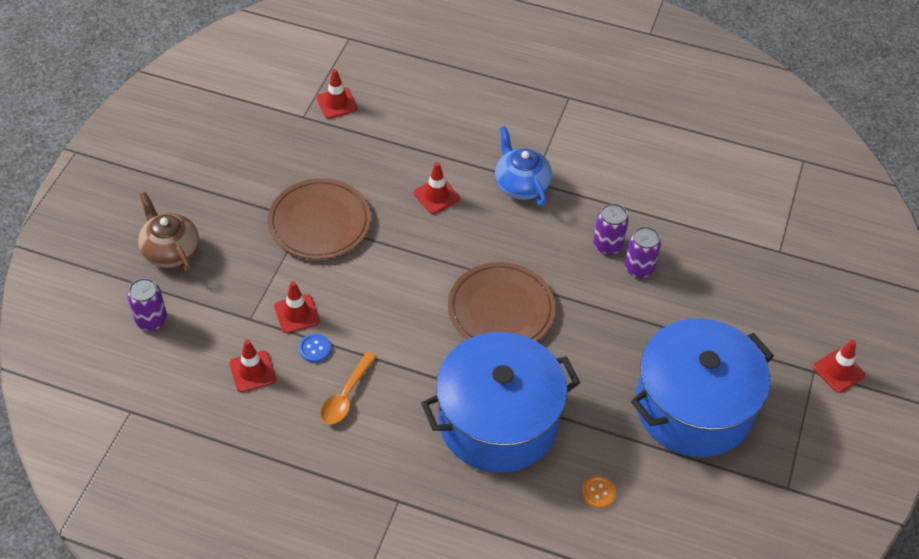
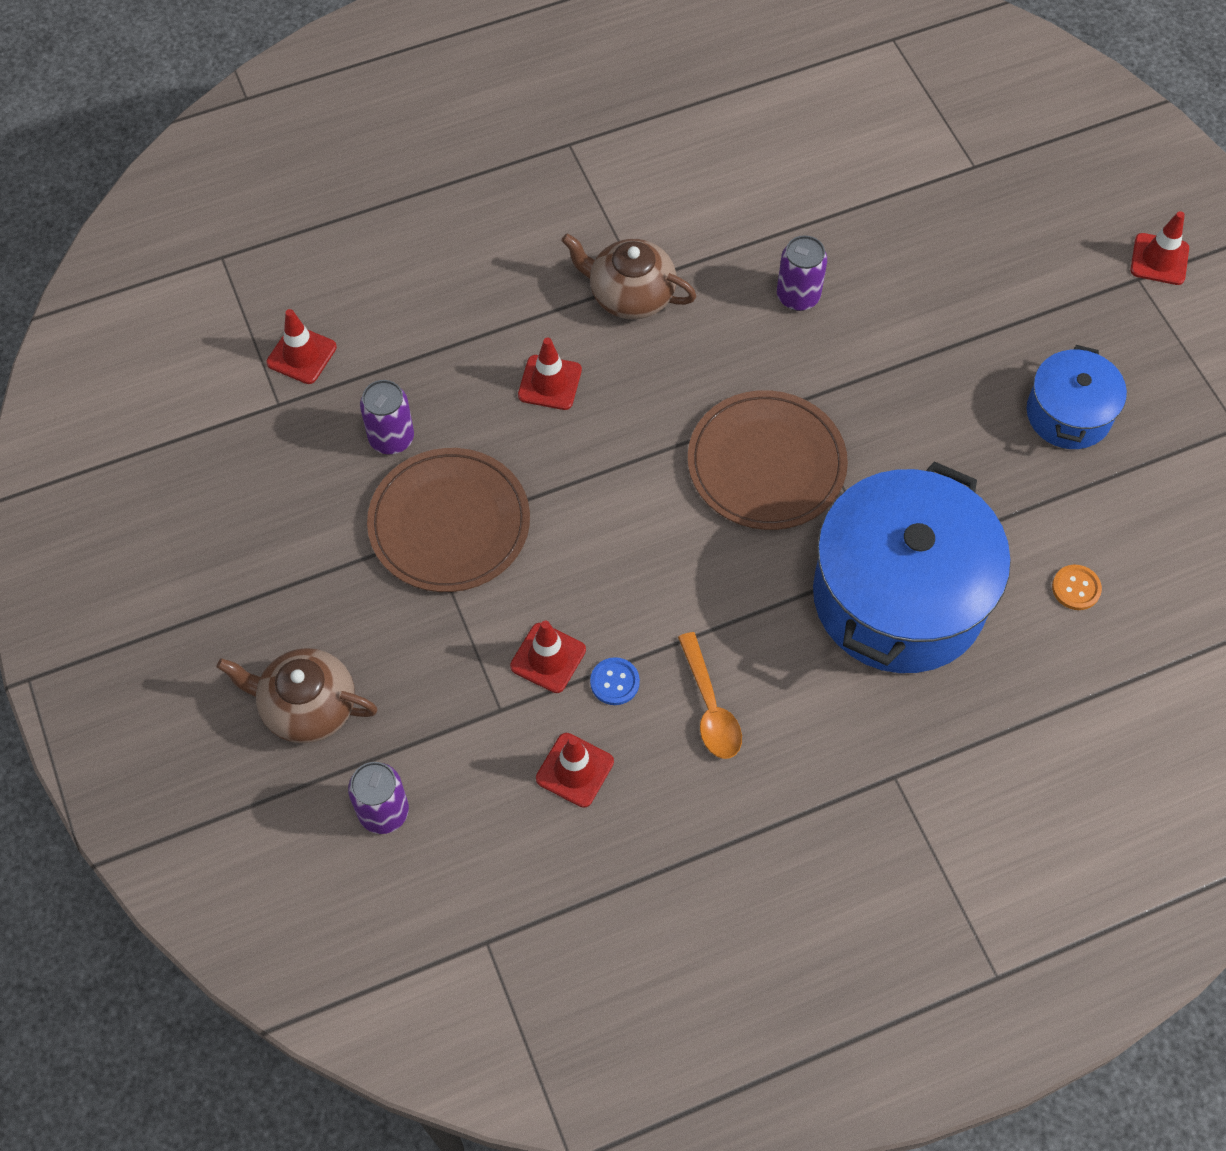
camera: 40 degrees left, 10 degrees up
(521, 185) = (630, 295): blue teapot -> brown teapot
(639, 268) = (857, 298): purple can -> purple can (391, 438)
(693, 407) = (1068, 414): blue pot -> blue pot, size x0.52

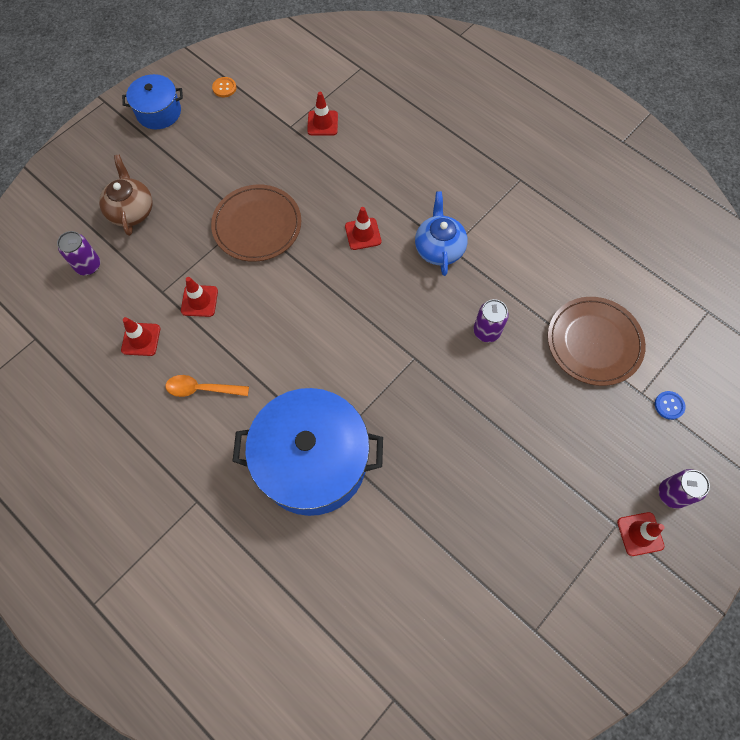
camera: 65 degrees right, 5 degrees up
(391, 438) = (294, 180): purple can -> purple can (671, 494)
(614, 682) = (198, 337): blue button -> blue button (669, 405)
(630, 295) = (439, 248): brown teapot -> blue teapot
(710, 707) = (202, 389): orange spoon -> orange spoon turned 45 degrees clockwise
(766, 464) = (365, 358): brown plate -> brown plate (594, 342)
(1068, 414) = (487, 516): blue pot -> blue pot (158, 112)
(1076, 588) = (364, 563): orange button -> orange button (224, 88)

